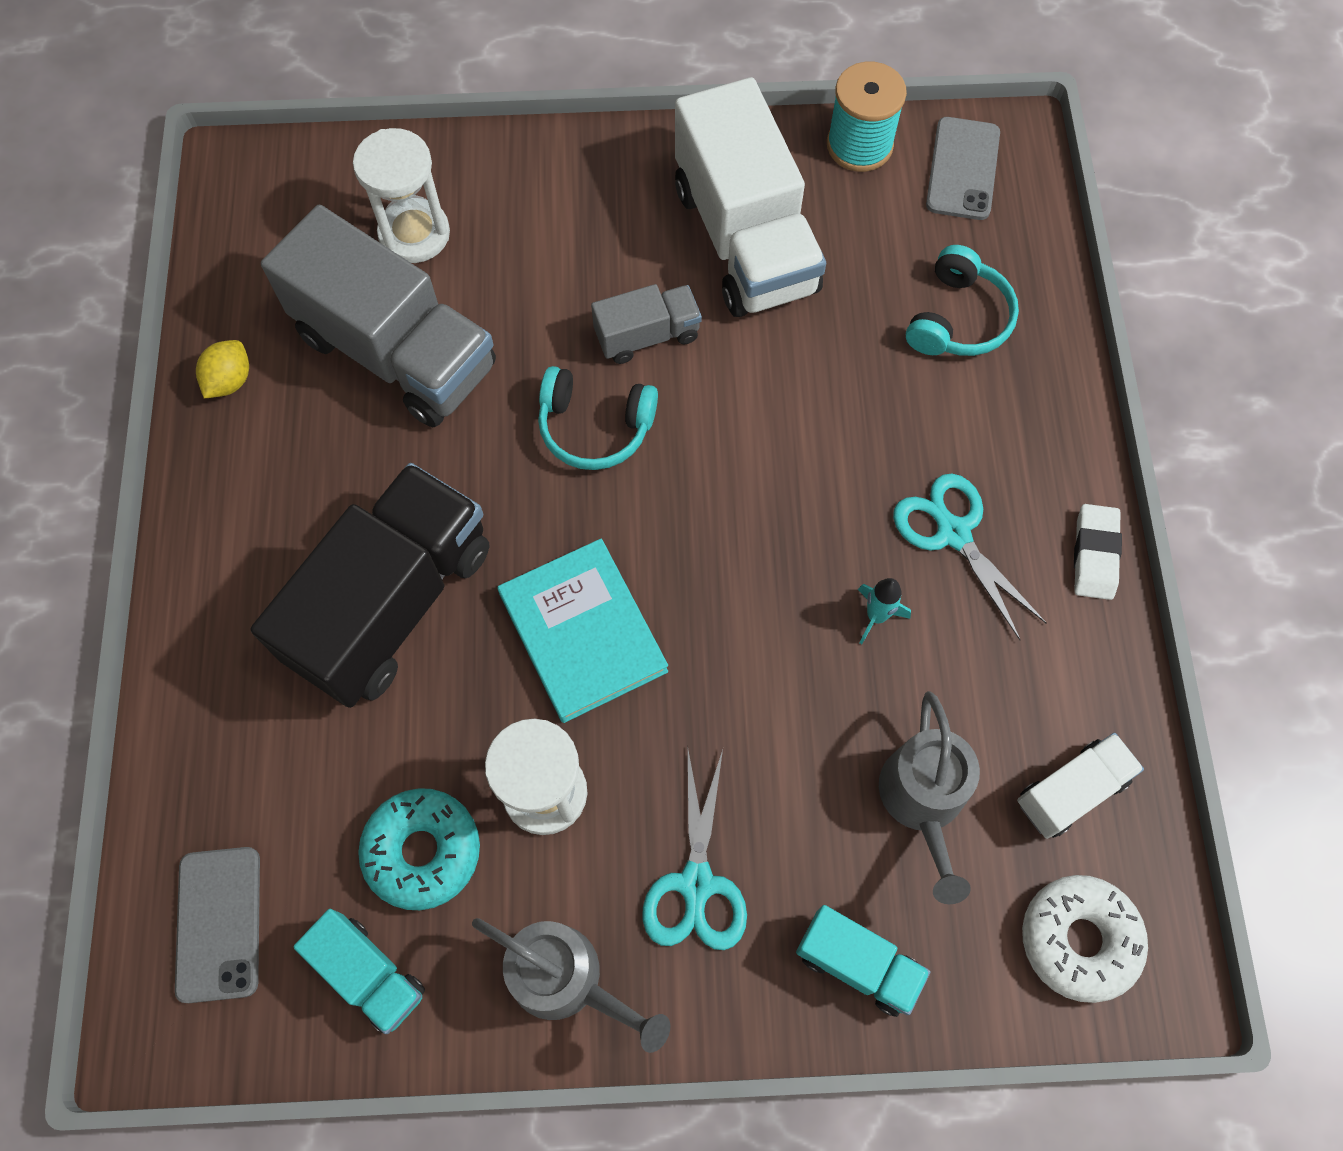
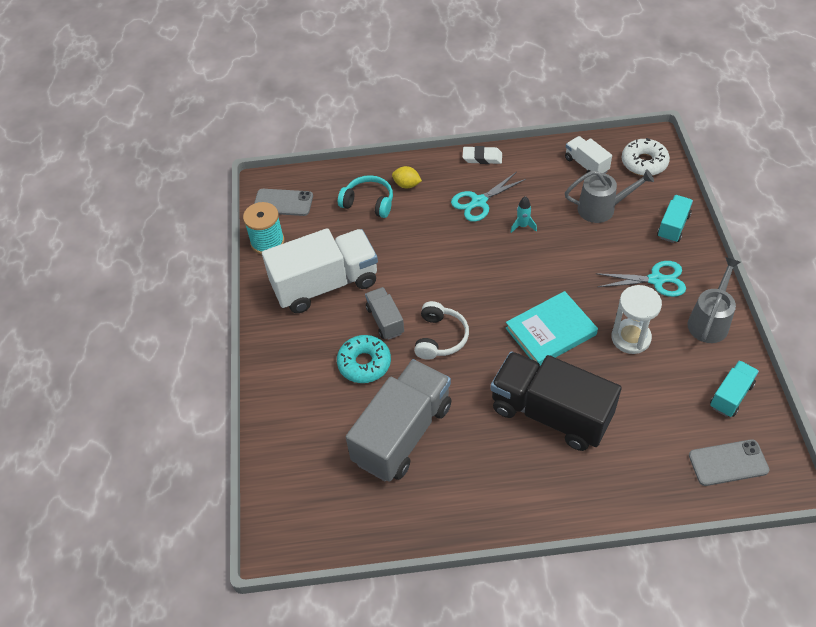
camera: 90 degrees left, 15 degrees down
(230, 381) = (428, 517): yellow lemon -> yellow lemon (407, 185)
(414, 234) = (324, 436): white hourglass -> none
(422, 851) = (670, 382): turquoise donut -> turquoise donut (364, 363)
(595, 427) = (440, 337): turquoise headphones -> white headphones

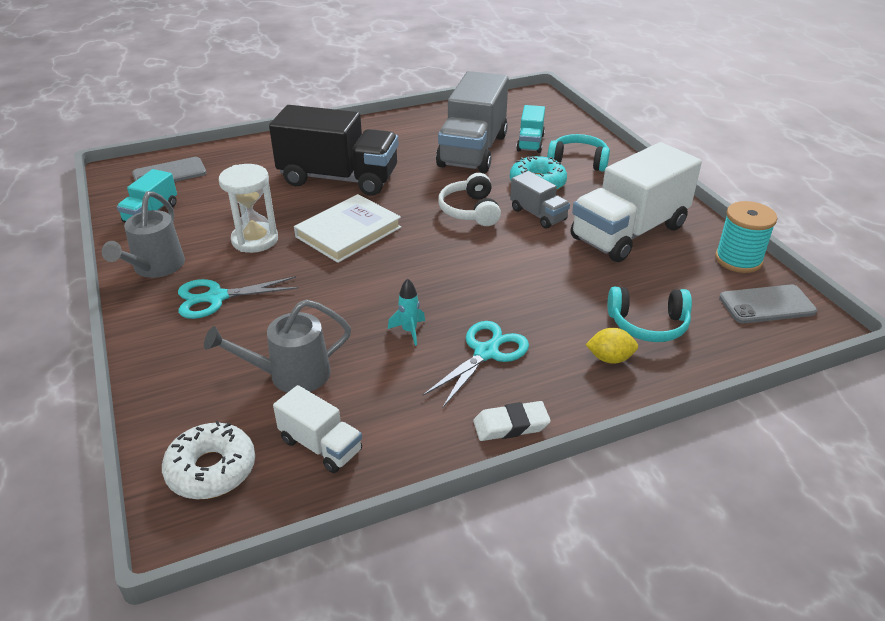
camera: 160 degrees right, 15 degrees down
(307, 390) = (578, 161): none -> turquoise headphones
(550, 331) = (348, 232): turquoise book -> white book
(673, 226) = (178, 367): turquoise truck -> turquoise truck (530, 143)

